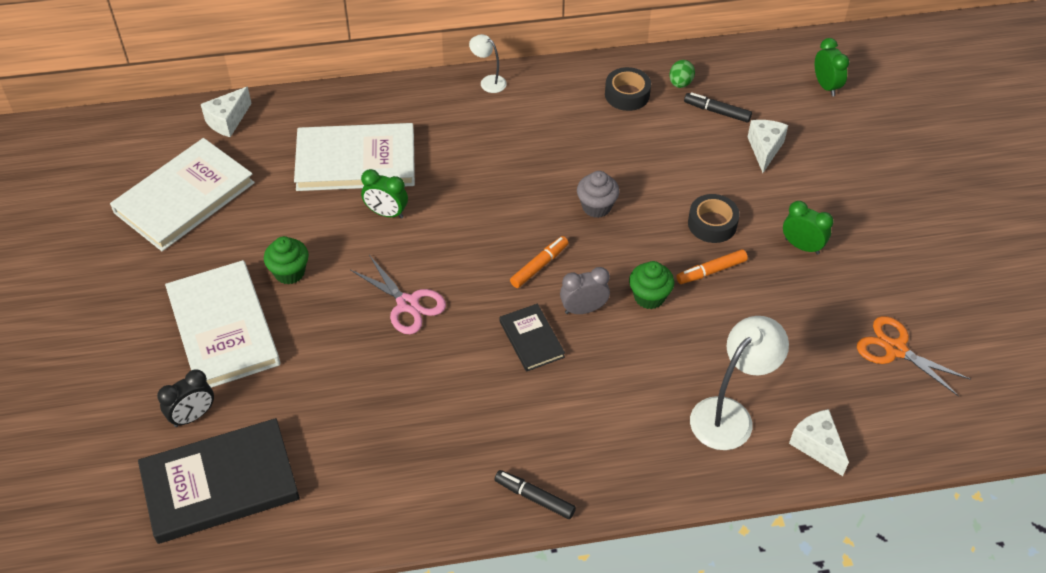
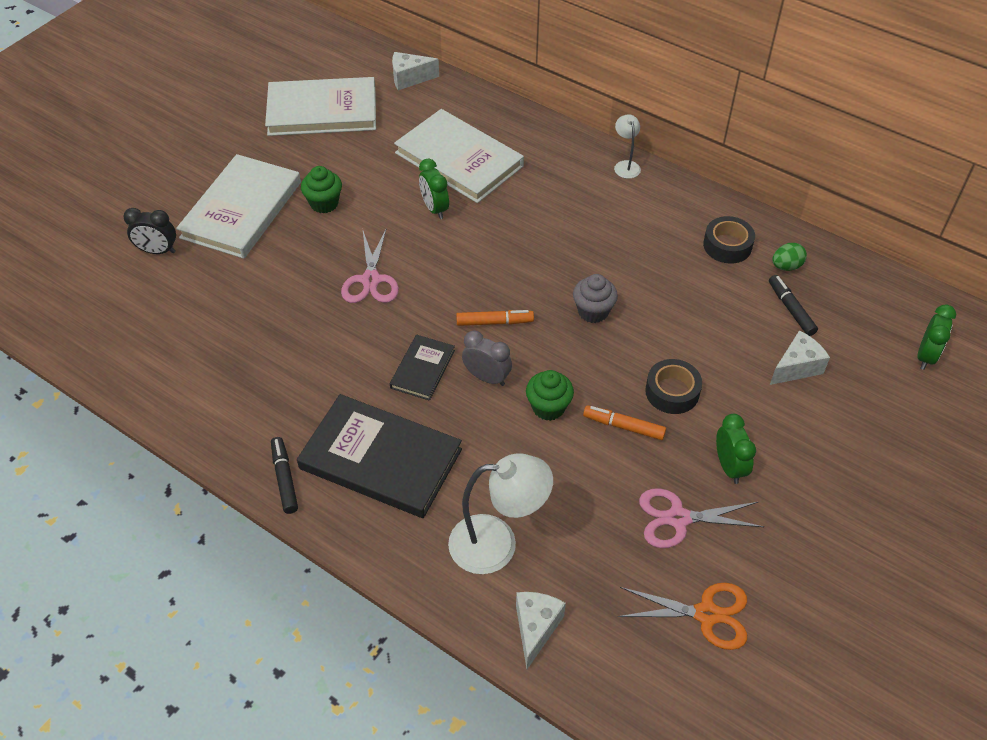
camera: 45 degrees right, 0 degrees up
(220, 483) = (120, 304): black book -> black book (381, 459)
(812, 304) = (678, 518): none -> pink scissors
(895, 349) = (706, 614): orange scissors -> orange scissors turned 105 degrees clockwise

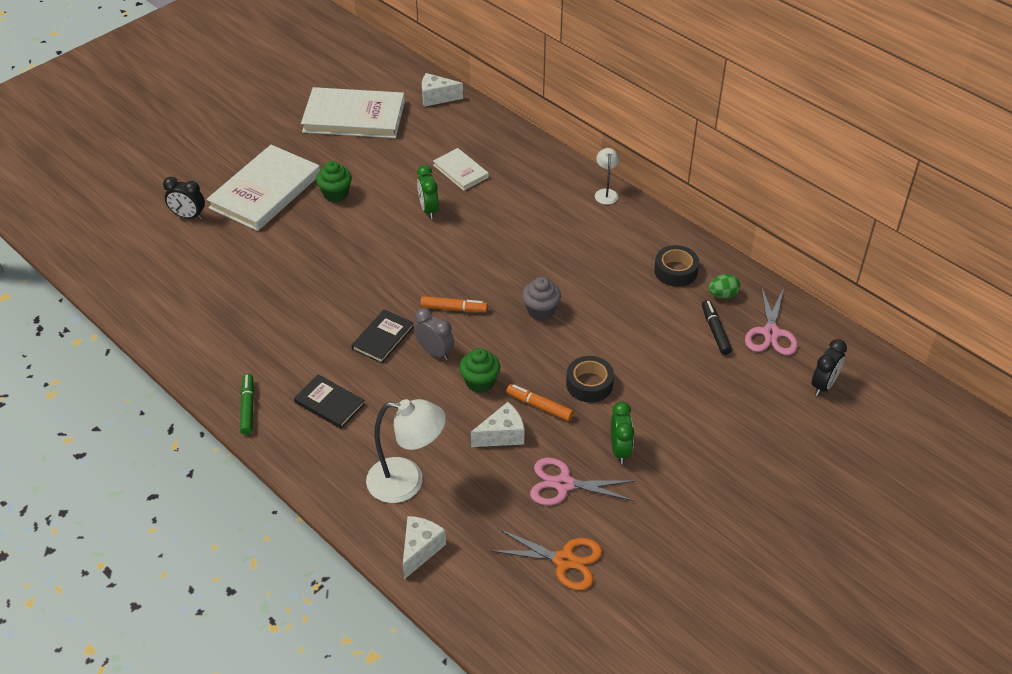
camera: 10 degrees right, 5 degrees down
(284, 478) = (248, 407): black marker -> green marker
(371, 280) = (358, 261): pink scissors -> pink scissors (771, 333)
(381, 459) = (329, 403): black book -> black book, size x0.51
(459, 160) = (460, 171): white book -> white book, size x0.51
(796, 367) = (704, 379): white cheese -> white cheese (502, 435)
(925, 356) = (823, 385): green clock -> black clock

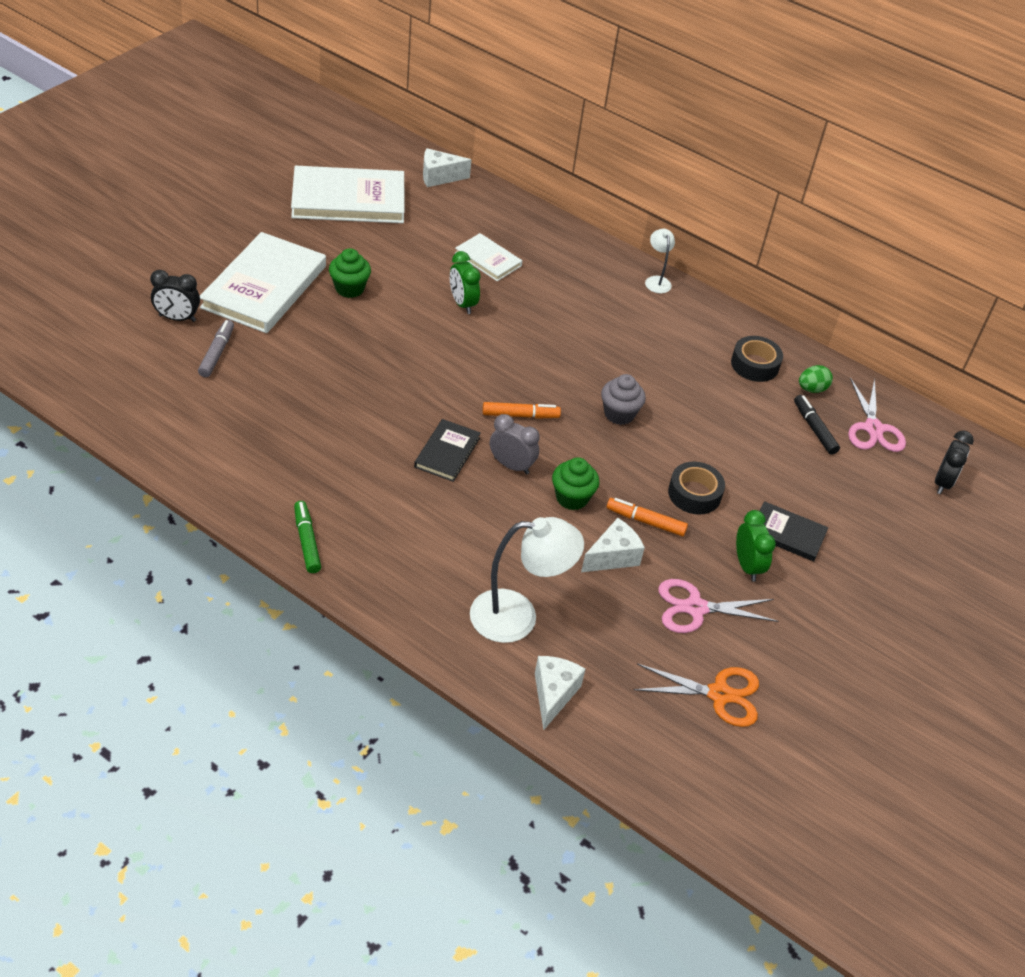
camera: 15 degrees left, 0 degrees up
(213, 246) = (217, 353): none -> grey marker
(329, 403) = (403, 531): black book -> black book (787, 533)

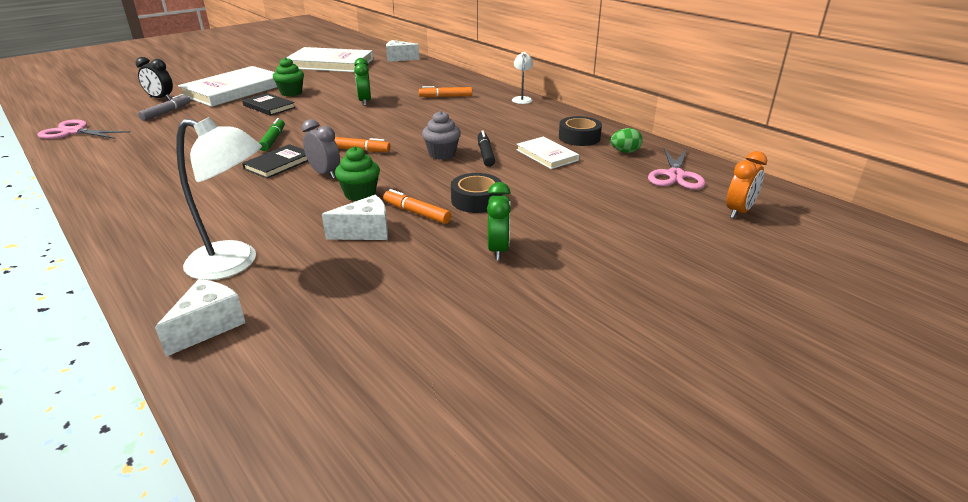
camera: 20 degrees right, 15 degrees down
(307, 541) = (107, 200): green marker -> green marker (273, 140)
(488, 259) = (401, 86): white book -> white book (546, 155)
(559, 283) = (445, 97): none -> orange marker
(695, 608) = (421, 275): pink scissors -> pink scissors (74, 132)
(719, 694) = (396, 349): orange scissors -> none
(787, 533) = (554, 231): black book -> black book (269, 106)
(814, 429) = (616, 172): black marker -> black marker (485, 154)
(943, 482) = (739, 211): black clock -> orange clock

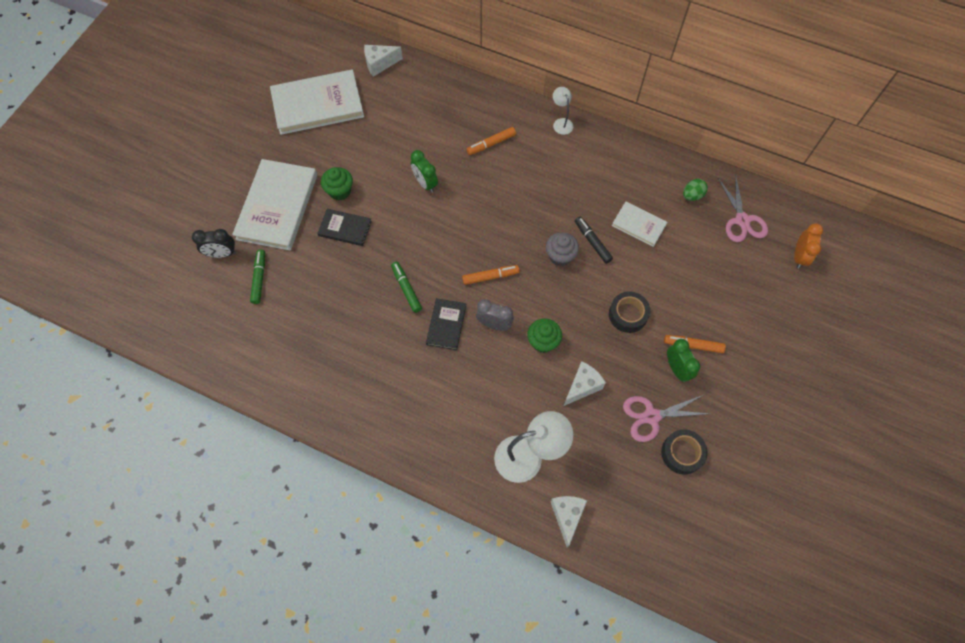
camera: 25 degrees left, 35 degrees up
(74, 132) = (214, 349): pink scissors -> pink scissors (651, 416)
(166, 112) = (259, 278): grey marker -> green marker
(416, 213) = (599, 348): orange marker -> orange marker (693, 345)
(579, 137) = (647, 184): black tape -> black tape (682, 453)

